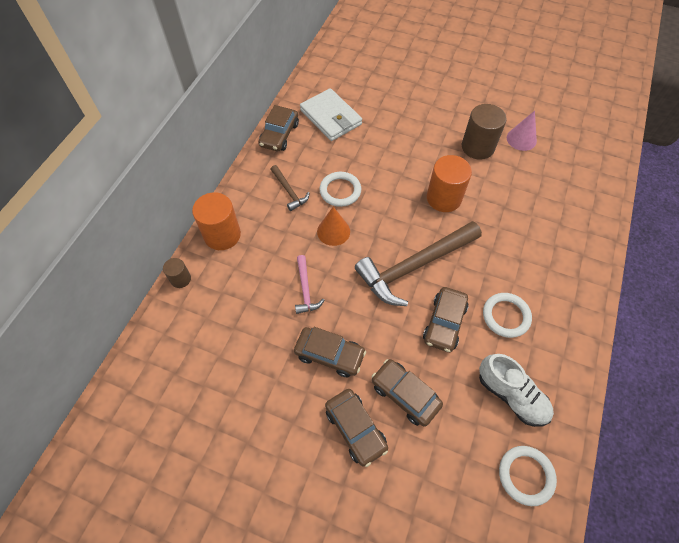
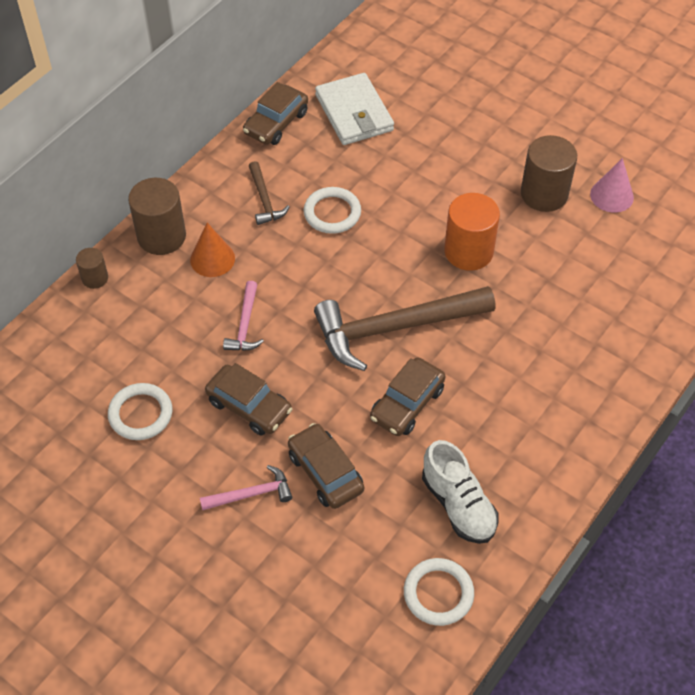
camera: 15 degrees right, 5 degrees down
(222, 235) = (161, 236): orange cylinder -> brown cylinder
(333, 231) = (305, 262): orange cone -> orange cone (212, 259)
(355, 429) = (251, 494): brown car -> pink hammer
(506, 316) = (490, 414): white ring -> white ring (140, 414)

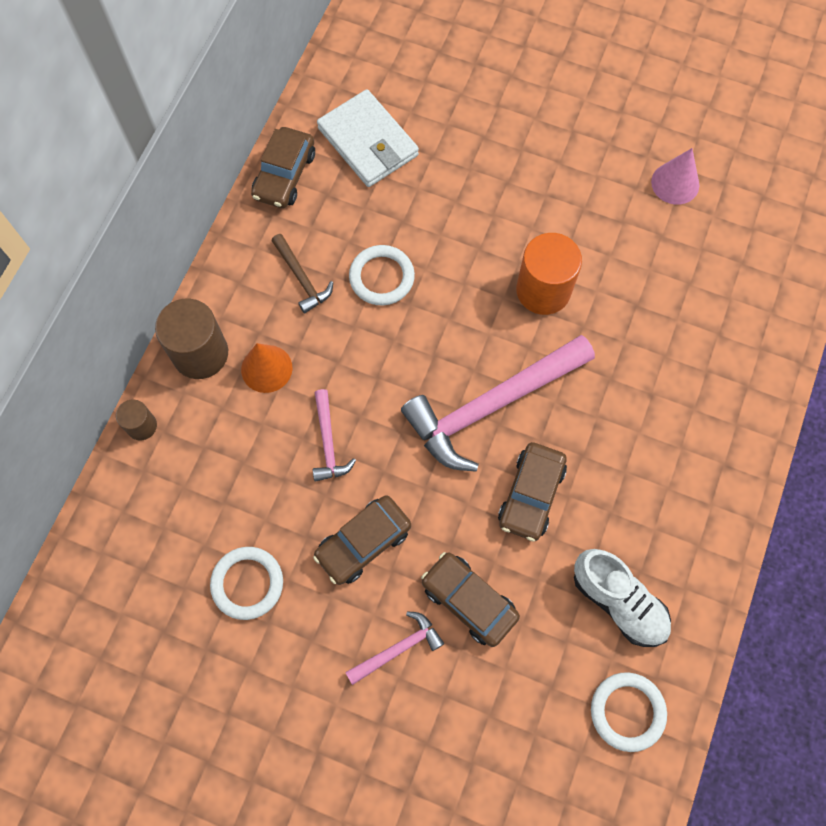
camera: 15 degrees left, 15 degrees up
(249, 406) = (363, 542): brown car -> brown car turned 120 degrees clockwise
(394, 328) = (491, 405): brown hammer -> pink hammer
(544, 194) = (603, 198): brown cylinder -> none

